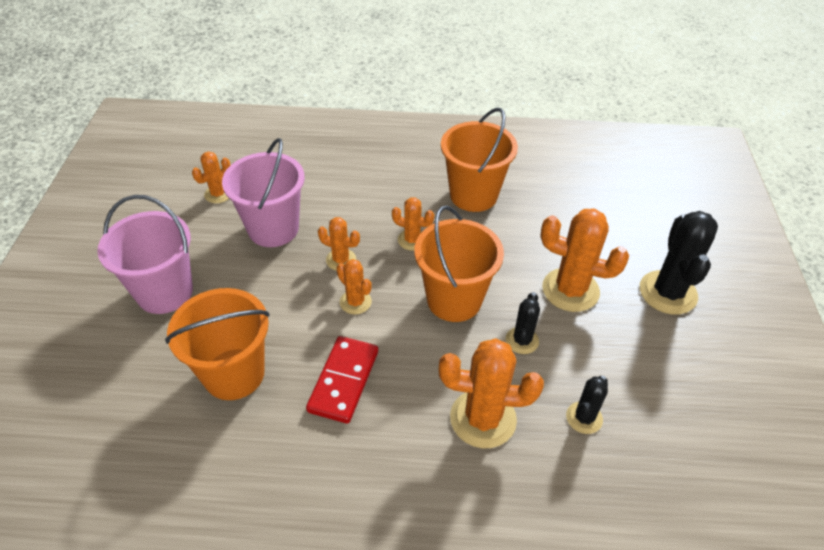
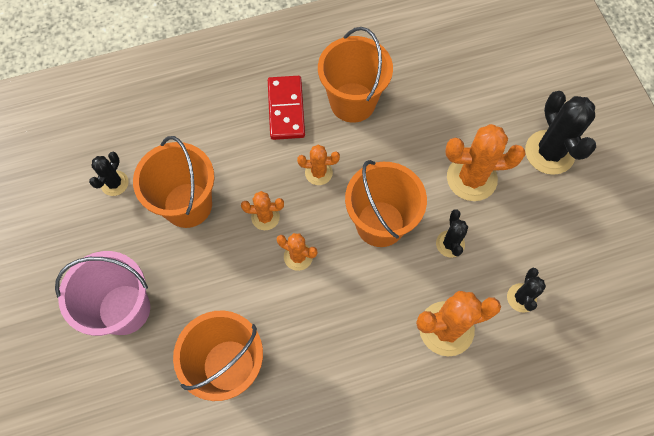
camera: 20 degrees left, 20 degrees up
(218, 194) = (114, 183): orange cactus -> black cactus
(273, 229) = (187, 205): pink bucket -> orange bucket
(344, 381) = (323, 337): red domino -> red domino (286, 109)

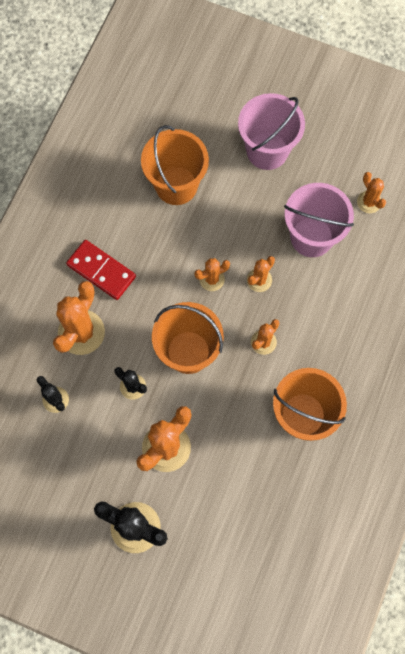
camera: 130 degrees right, 5 degrees up
(114, 183) = (369, 202): black cactus -> orange cactus
(187, 205) = (311, 237): orange bucket -> pink bucket
(286, 109) = (336, 361): red domino -> red domino (101, 271)

